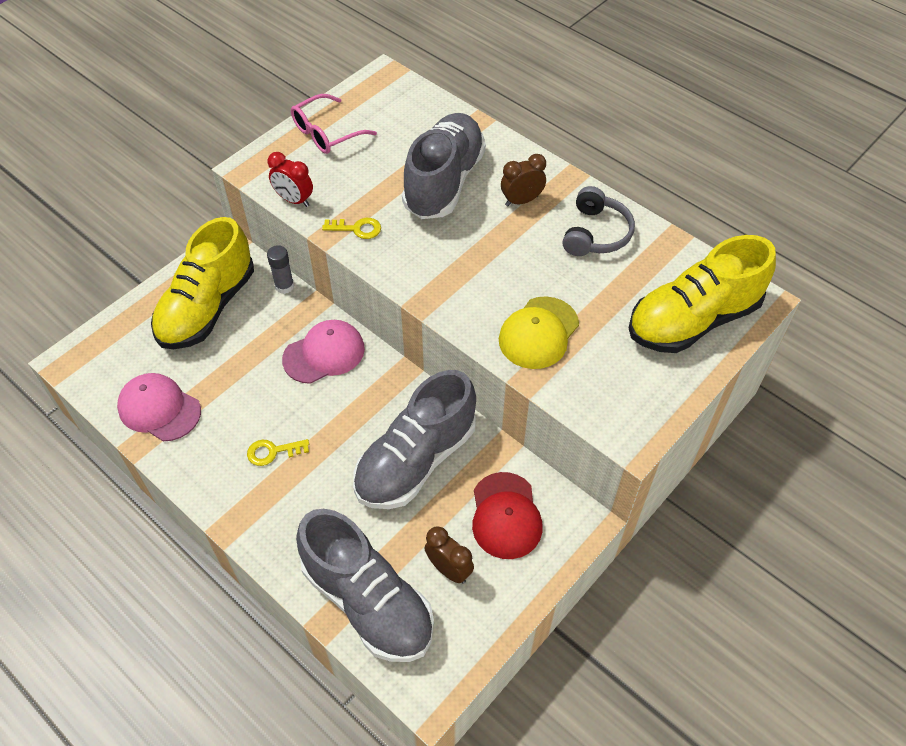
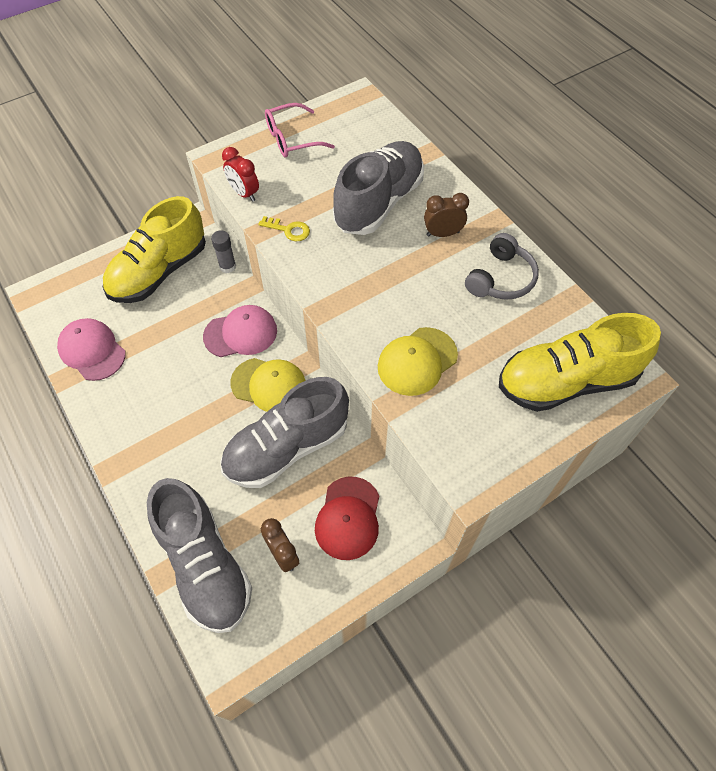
camera: 15 degrees right, 5 degrees up
(272, 452) = (170, 410): yellow key -> none
(374, 401) = (269, 385): none -> yellow cap

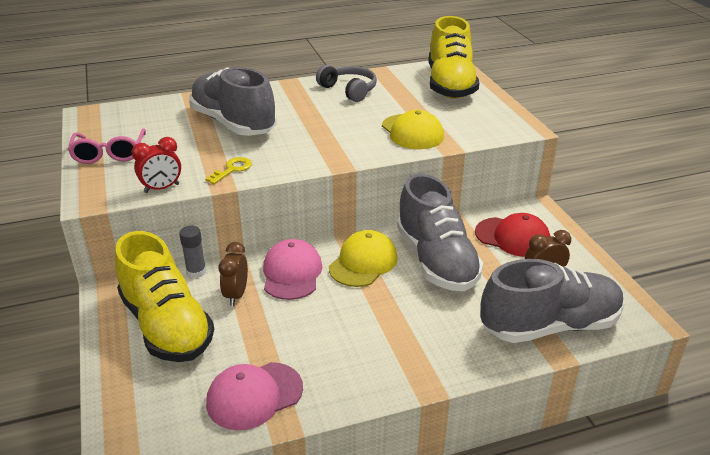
camera: 75 degrees left, 25 degrees down
(442, 234) = (289, 103): brown clock -> brown clock (236, 295)

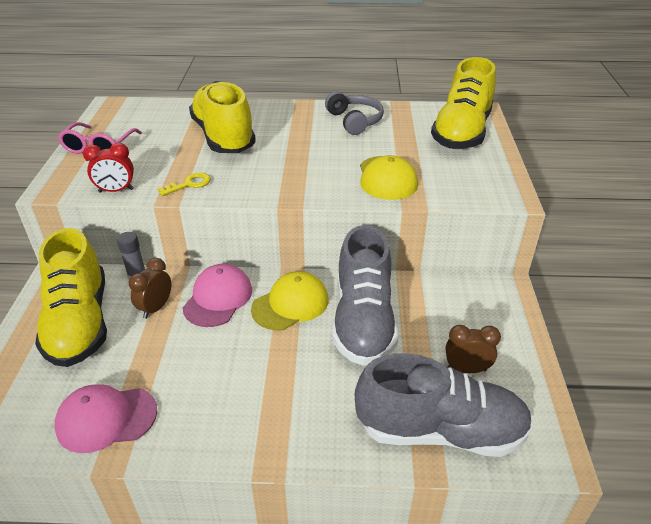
camera: 20 degrees right, 5 degrees up
(233, 123) = (223, 137): grey shoe -> yellow shoe
(512, 237) = (459, 314): red cap -> none

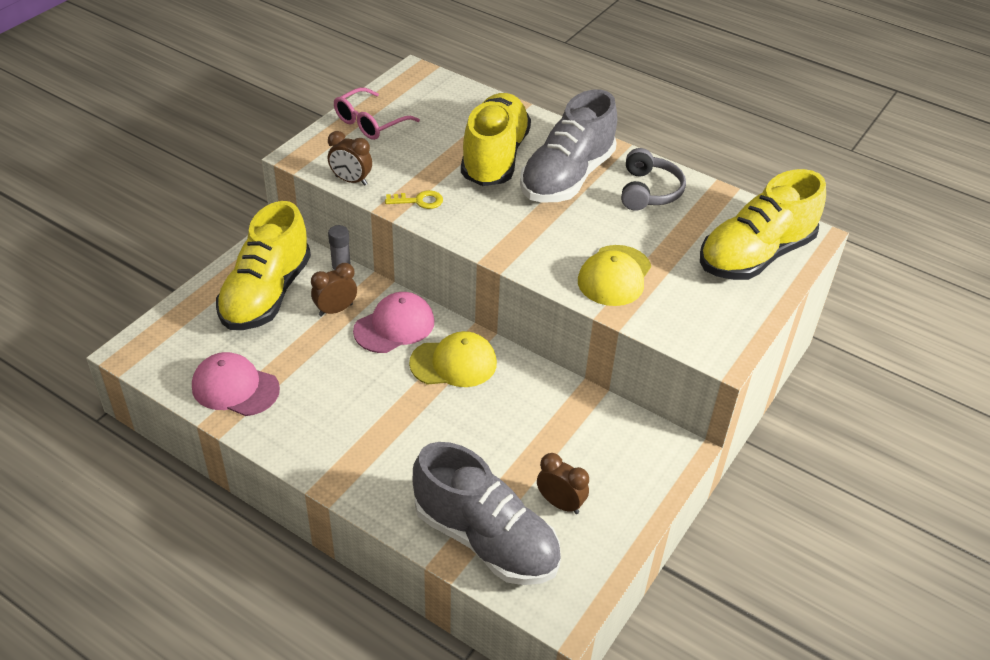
camera: 30 degrees right, 5 degrees up
(116, 190) = (351, 180): red clock -> brown clock
(363, 320) = (506, 411): grey shoe -> grey shoe (567, 177)

